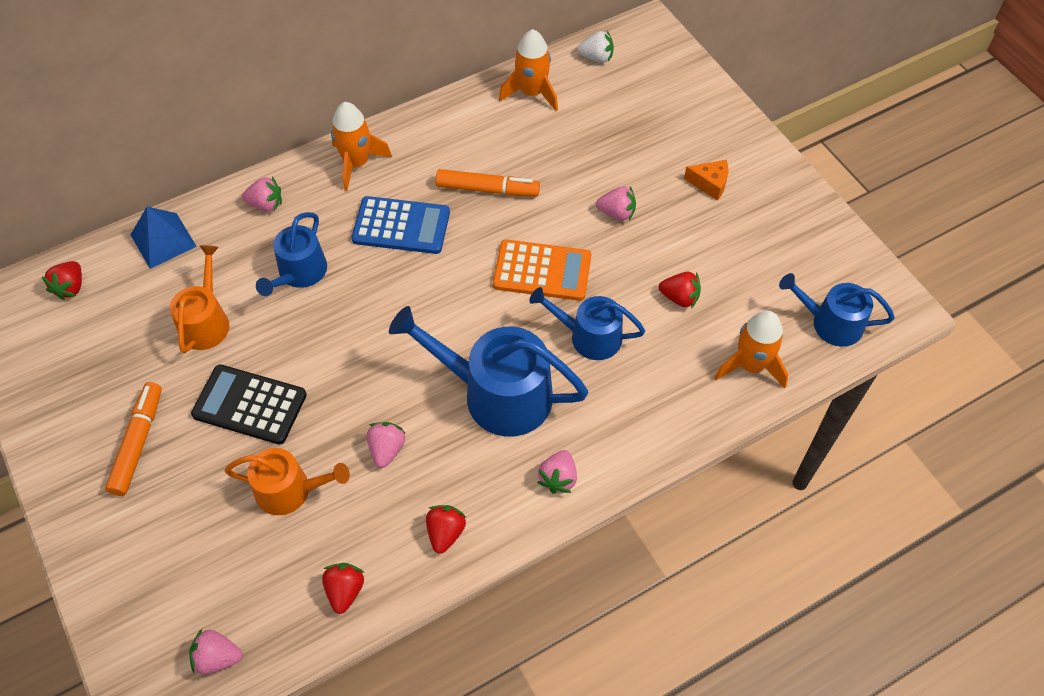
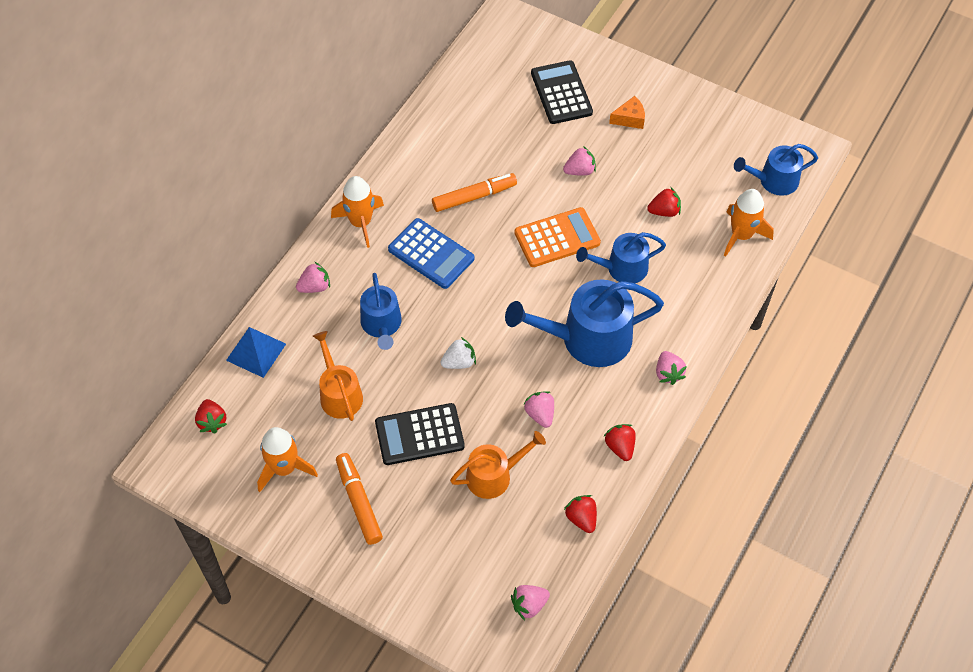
camera: 30 degrees left, 0 degrees up
(401, 226) = (431, 254): blue calculator -> blue calculator turned 60 degrees clockwise
(532, 93) = (453, 107): orange rocket -> orange rocket (284, 468)
(596, 57) = (482, 58): white strawberry -> white strawberry (459, 362)
(654, 126) = (561, 93): none -> black calculator

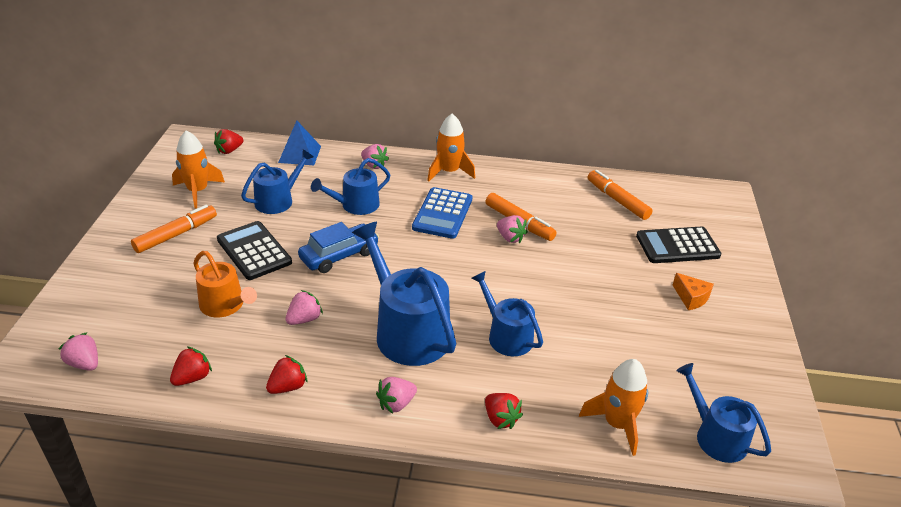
camera: 65 degrees right, 20 degrees down
(339, 394) = (278, 200): orange watering can -> blue watering can
(459, 362) = (339, 255): white strawberry -> blue car
(475, 104) = (617, 200): none -> orange marker
(557, 238) = (511, 282): orange calculator -> none
(561, 93) = (677, 246): black calculator -> black calculator turned 150 degrees counterclockwise
(579, 171) = (599, 279): pink strawberry -> pink strawberry (510, 238)
(664, 211) = (599, 351): red strawberry -> red strawberry (500, 419)

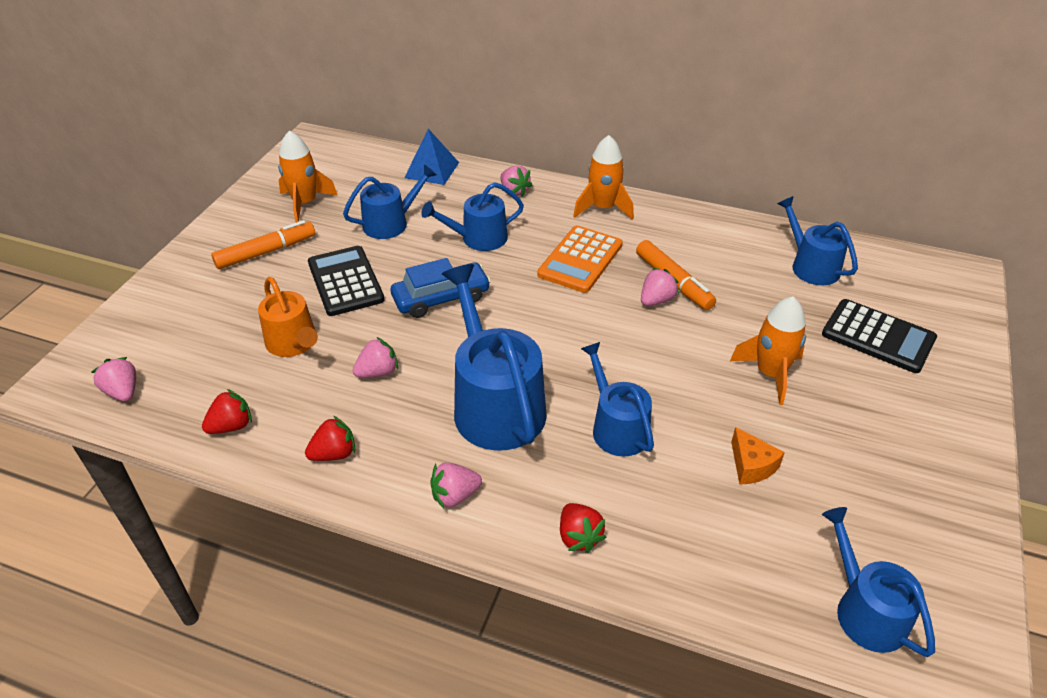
camera: 15 degrees right, 5 degrees up
(229, 150) = (354, 158): red strawberry -> none
(442, 213) = (580, 260): blue calculator -> orange calculator
(510, 238) = (656, 300): pink strawberry -> pink strawberry turned 105 degrees counterclockwise
(617, 200) = (811, 266): orange marker -> blue watering can
(617, 424) = (731, 569): orange rocket -> orange rocket (770, 373)
(677, 246) = (878, 337): black calculator -> black calculator turned 150 degrees counterclockwise
(691, 298) = (879, 410): orange cheese -> orange cheese (751, 466)

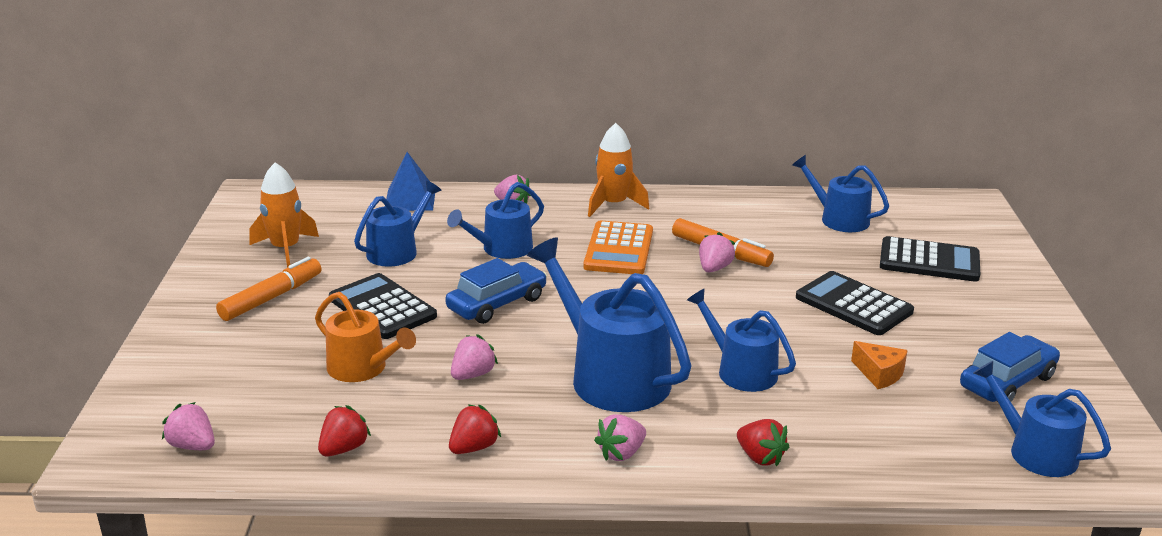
camera: 20 degrees left, 15 degrees down
(770, 373) = (853, 304): orange rocket -> black calculator
(882, 511) = (1007, 382): none -> blue car

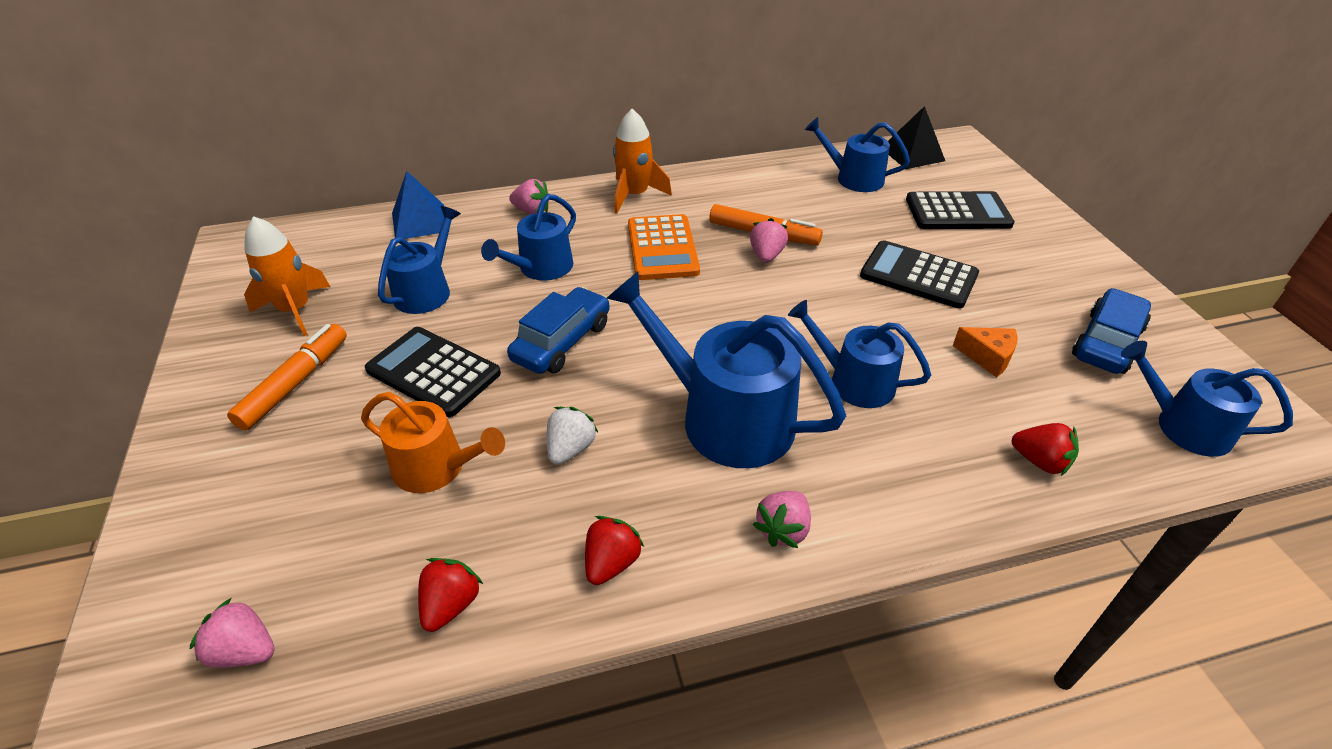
camera: 15 degrees left, 15 degrees up
(472, 374) = (570, 449): pink strawberry -> white strawberry
(760, 457) = (931, 499): red strawberry -> red strawberry (1040, 461)
(914, 206) = (912, 154): none -> black pyramid

